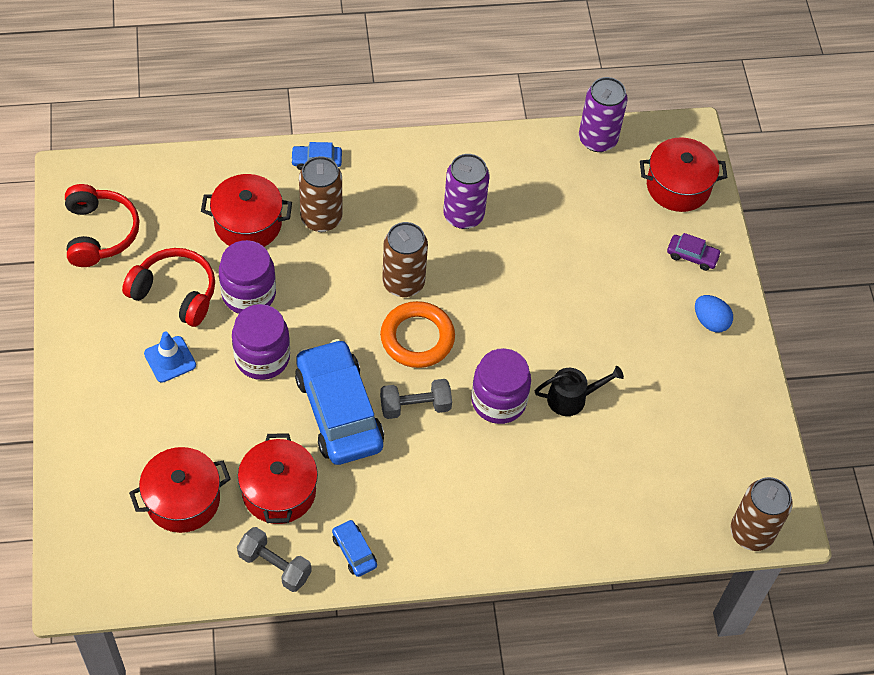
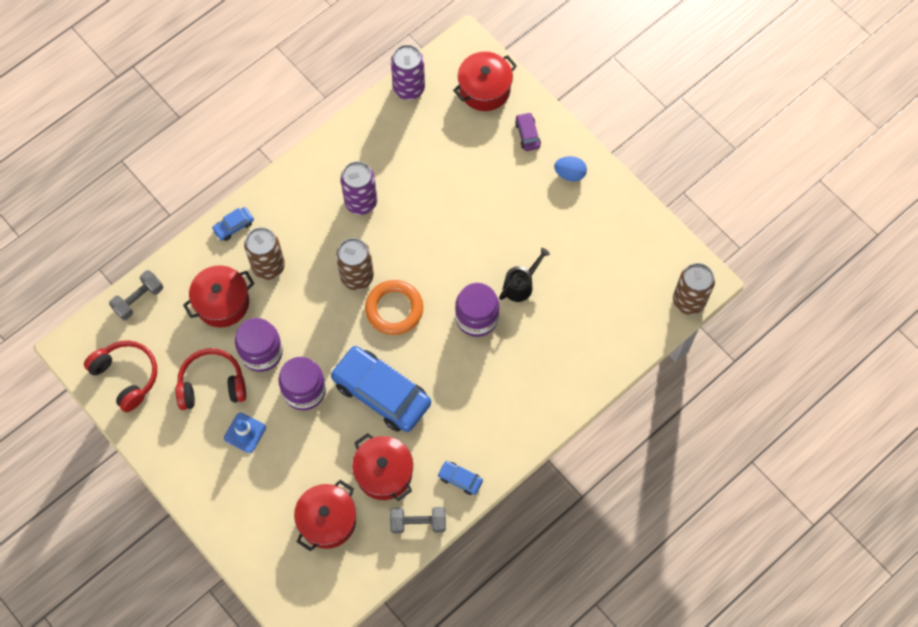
camera: 30 degrees left, 10 degrees up
(415, 406) = (427, 357): grey dumbbell -> grey dumbbell (138, 299)
(692, 256) = (527, 134): purple car -> purple car turned 90 degrees counterclockwise

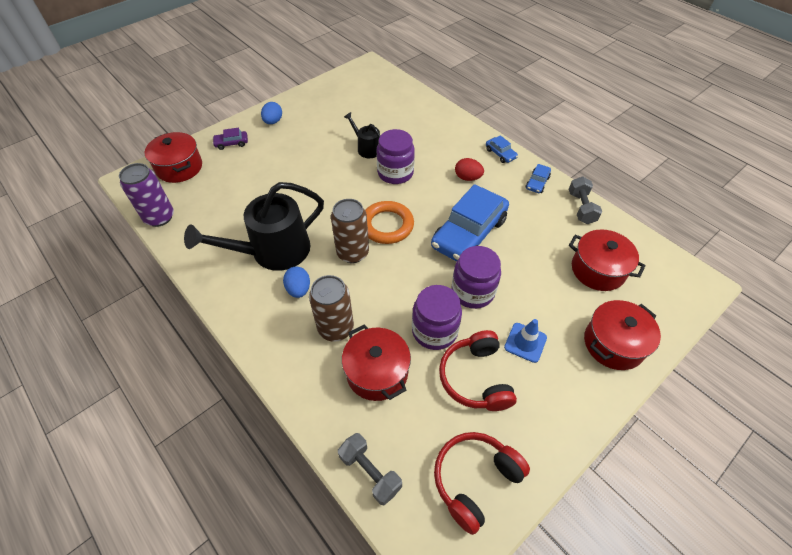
camera: 90 degrees left, 15 degrees down
(233, 226) = (283, 365): blue car -> blue car (500, 154)
(313, 230) = (299, 289): none -> blue egg
(361, 202) = (273, 251): purple can -> black watering can
(384, 473) = (543, 230): red pot -> red pot (613, 344)
(469, 399) = (467, 178): none -> red egg
(688, 301) = (383, 71): brown can -> none

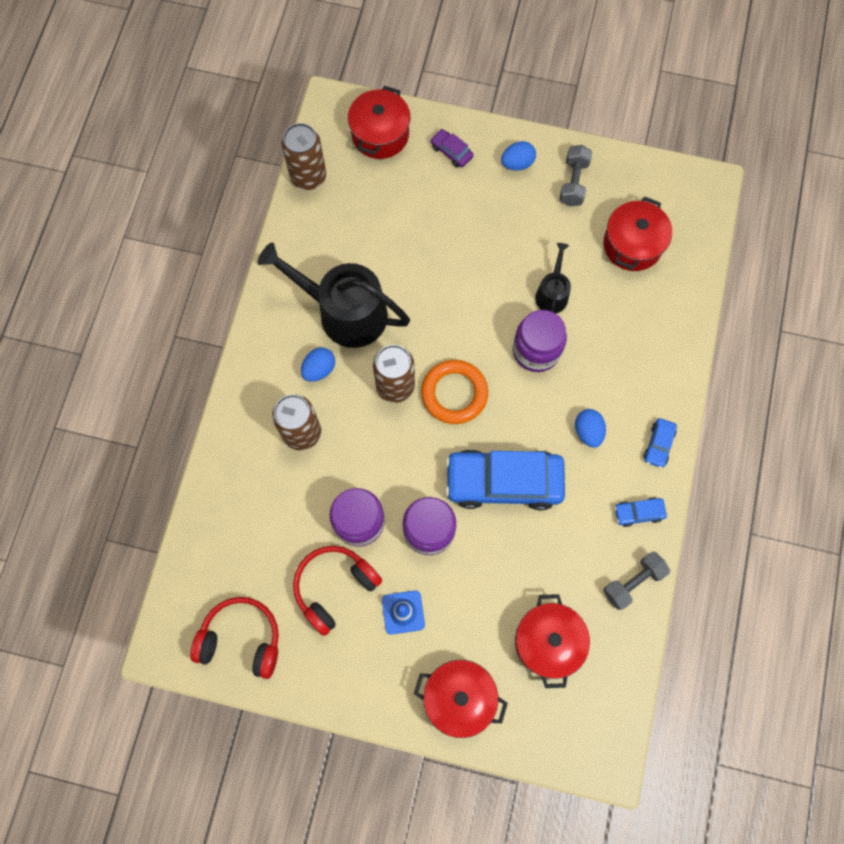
camera: 55 degrees right, 20 degrees up
(159, 217) = (308, 177): purple can -> brown can
(370, 472) = (196, 553): grey dumbbell -> grey dumbbell (573, 182)
(377, 372) = (283, 499): red pot -> red pot (632, 245)
(467, 178) = (588, 431): red egg -> blue egg

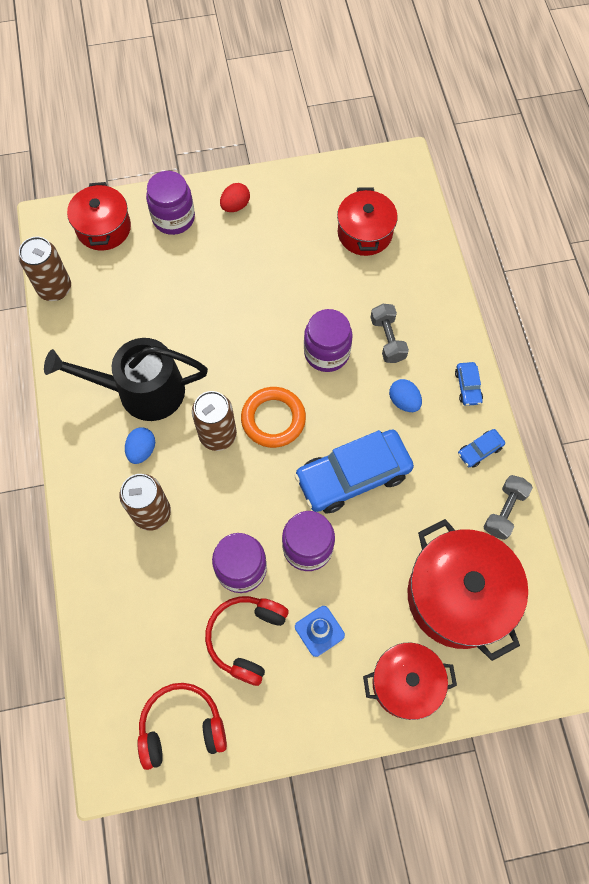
camera: 25 degrees left, 5 degrees down
(451, 151) = (173, 218): purple car -> purple jar
(517, 163) = (235, 206): blue egg -> red egg
(548, 641) = (458, 596): red pot -> red pot, size x1.59
(552, 293) = (317, 300): black watering can -> none
(573, 182) = (291, 202): grey dumbbell -> grey dumbbell (387, 339)

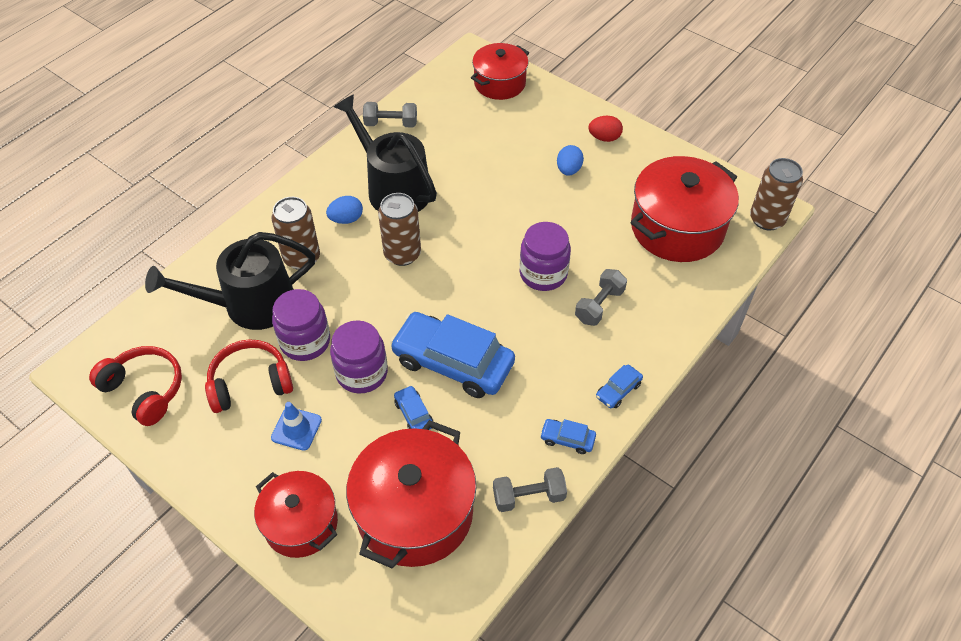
camera: 50 degrees right, 15 degrees down
(55, 288) = (424, 91): brown can -> brown can (767, 219)
(67, 340) = (391, 124): none -> grey dumbbell
(165, 586) = (250, 304): none -> black watering can
(173, 218) = (552, 112): purple jar -> none
(273, 419) = (450, 278): orange ring -> none
(365, 233) = (677, 228): red pot -> red pot, size x1.59
(375, 536) = (414, 414): none -> blue car
(404, 401) = (555, 353): blue egg -> blue egg (568, 170)

